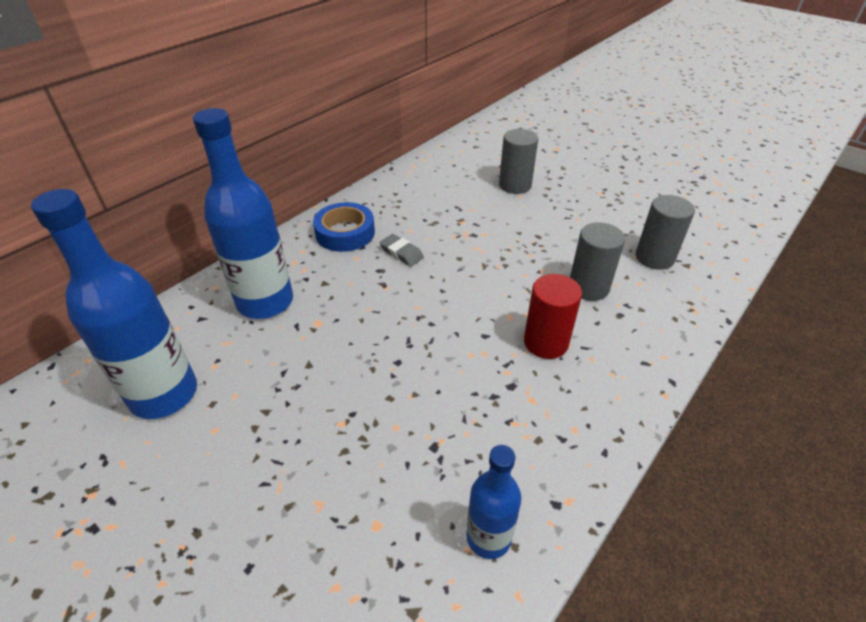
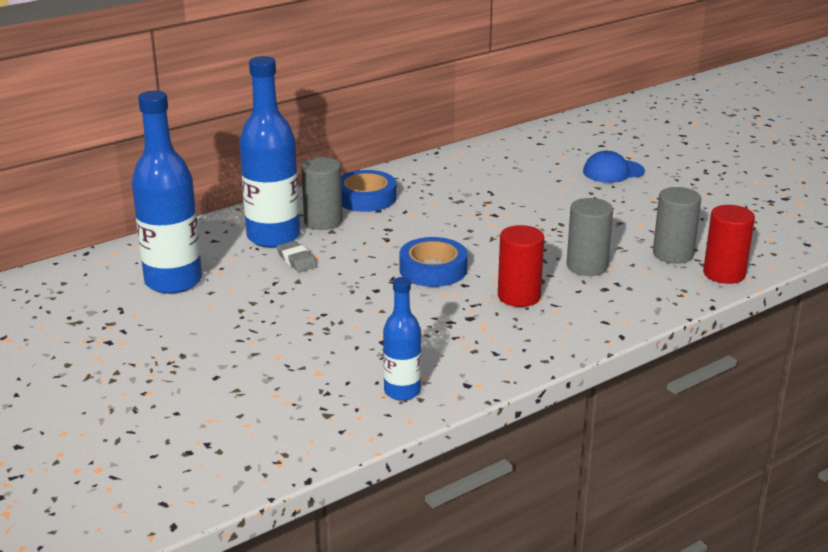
camera: 15 degrees right, 15 degrees down
(401, 253) = (414, 219): grey eraser -> grey eraser (296, 260)
(445, 319) = (433, 269): none -> blue tape
(515, 185) = (562, 181): grey cylinder -> grey cylinder (323, 221)
(551, 168) = (613, 171): none -> blue cap
(712, 274) = (724, 274): none -> red cylinder

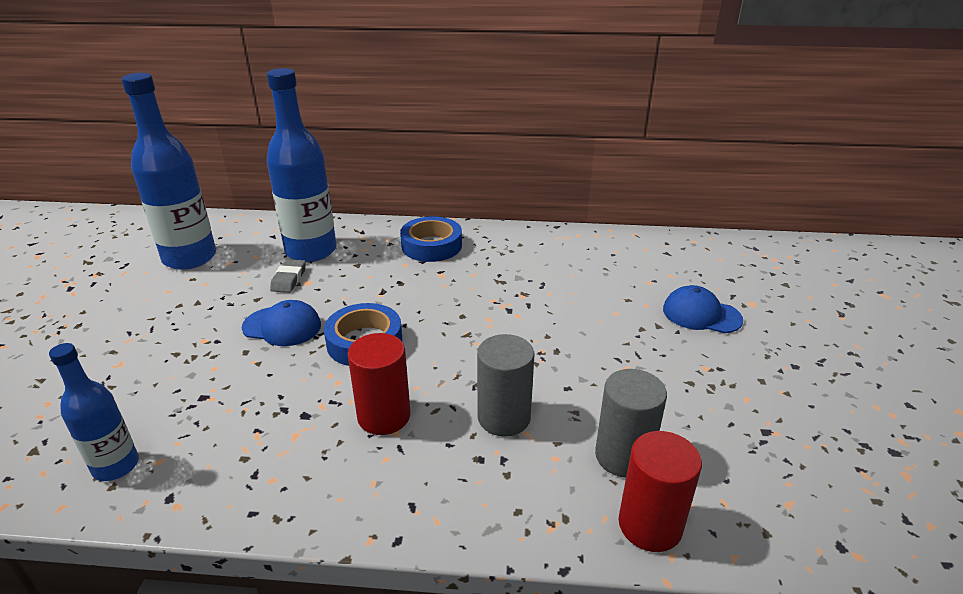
camera: 40 degrees right, 5 degrees up
(323, 221) = (366, 253): grey cylinder -> none
(355, 286) = (282, 326): none -> blue cap

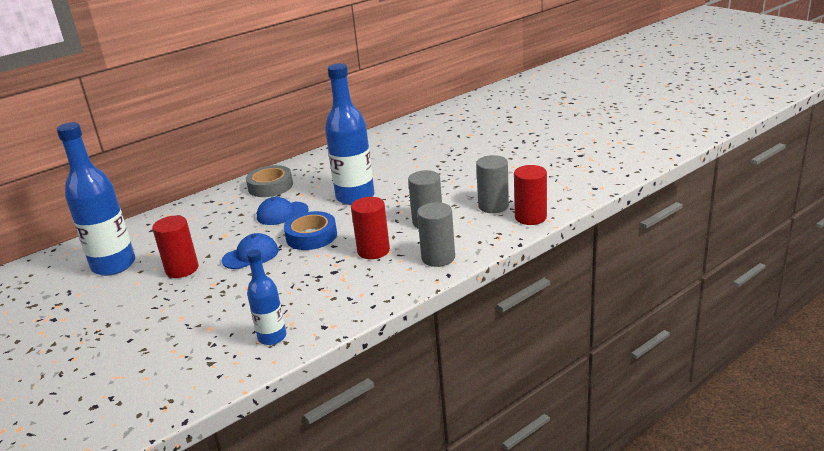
camera: 40 degrees left, 5 degrees down
(215, 301) = (182, 269): none -> red cylinder
(289, 279) = (210, 239): grey eraser -> none
(311, 251) = (196, 223): blue bottle -> blue bottle (355, 197)
(429, 495) = (438, 258): none -> grey cylinder
(431, 246) = (270, 186): blue tape -> grey tape
(701, 314) = (455, 148): blue cap -> blue cap (282, 213)

